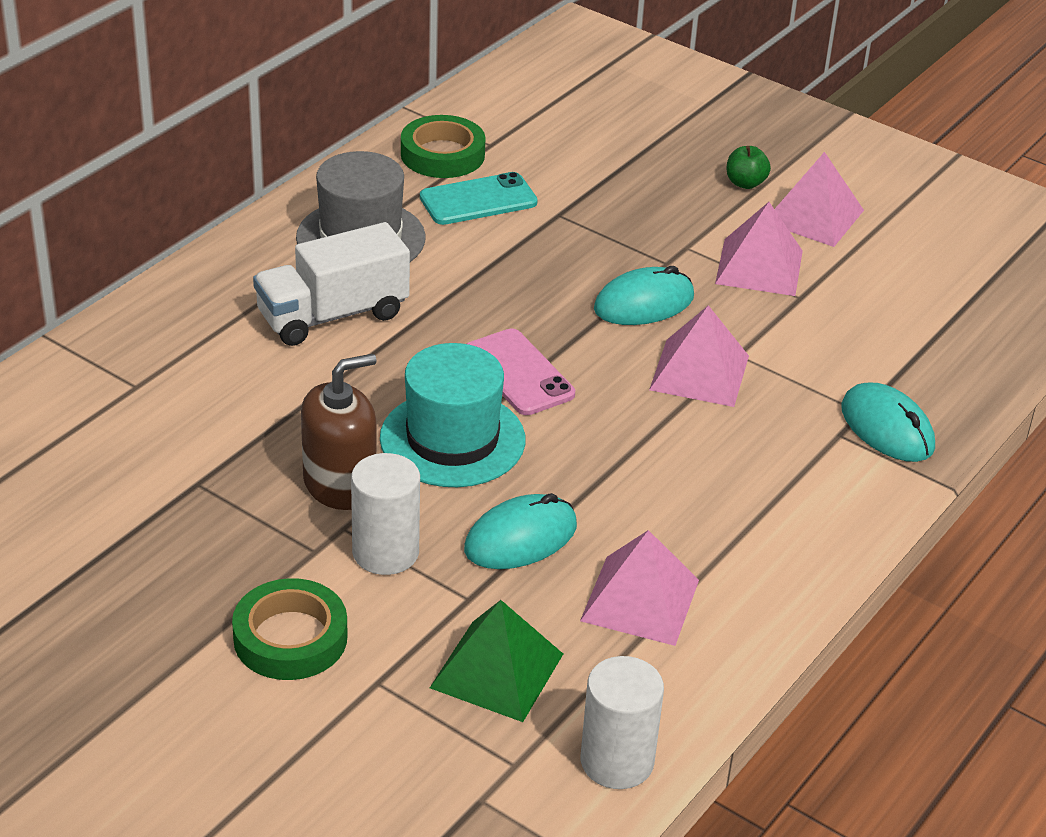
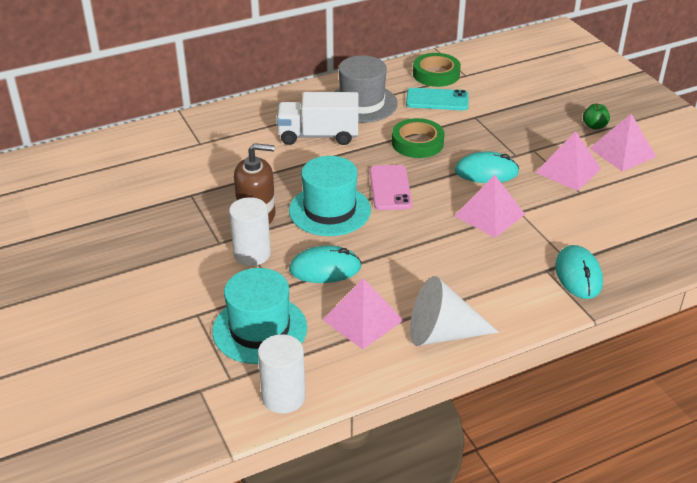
camera: 30 degrees right, 0 degrees up
(290, 638) = (174, 279): green tape -> green tape (417, 143)
(497, 670) = (260, 329): green pyramid -> turquoise hat
(768, 581) = (442, 333): none -> white cone

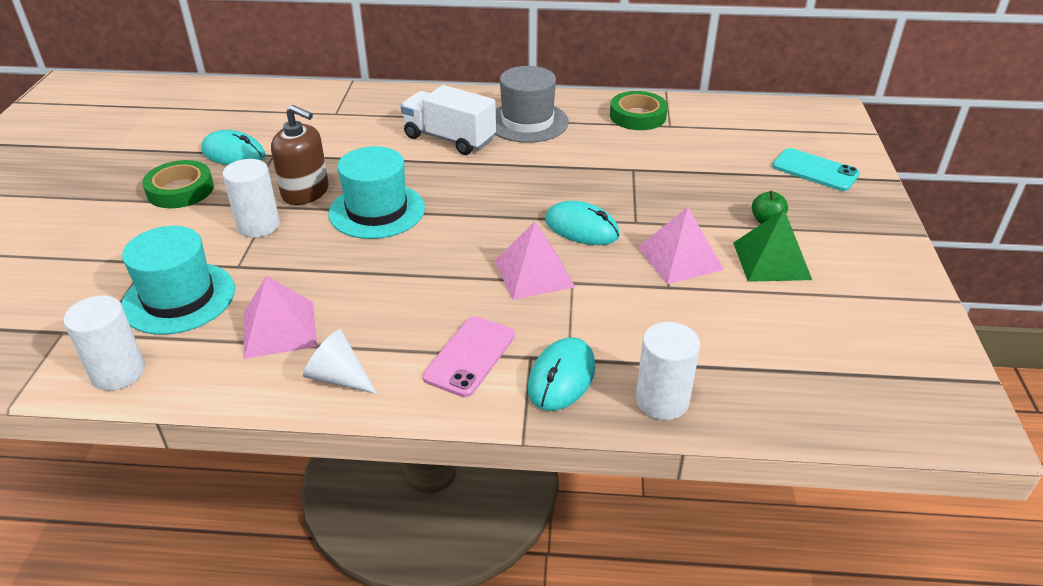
camera: 30 degrees right, 0 degrees up
(325, 268) = (305, 264): turquoise mouse -> turquoise mouse (234, 153)
(390, 188) = (460, 210): pink phone -> pink phone (469, 356)
(417, 143) = (540, 176): green tape -> green tape (180, 190)
(437, 100) = (610, 141): turquoise phone -> turquoise phone (815, 170)
(442, 333) = (338, 377): white cone -> white cone, size x0.65
(622, 152) = (771, 260): pink pyramid -> green pyramid
(647, 264) = (662, 400): none -> white cylinder

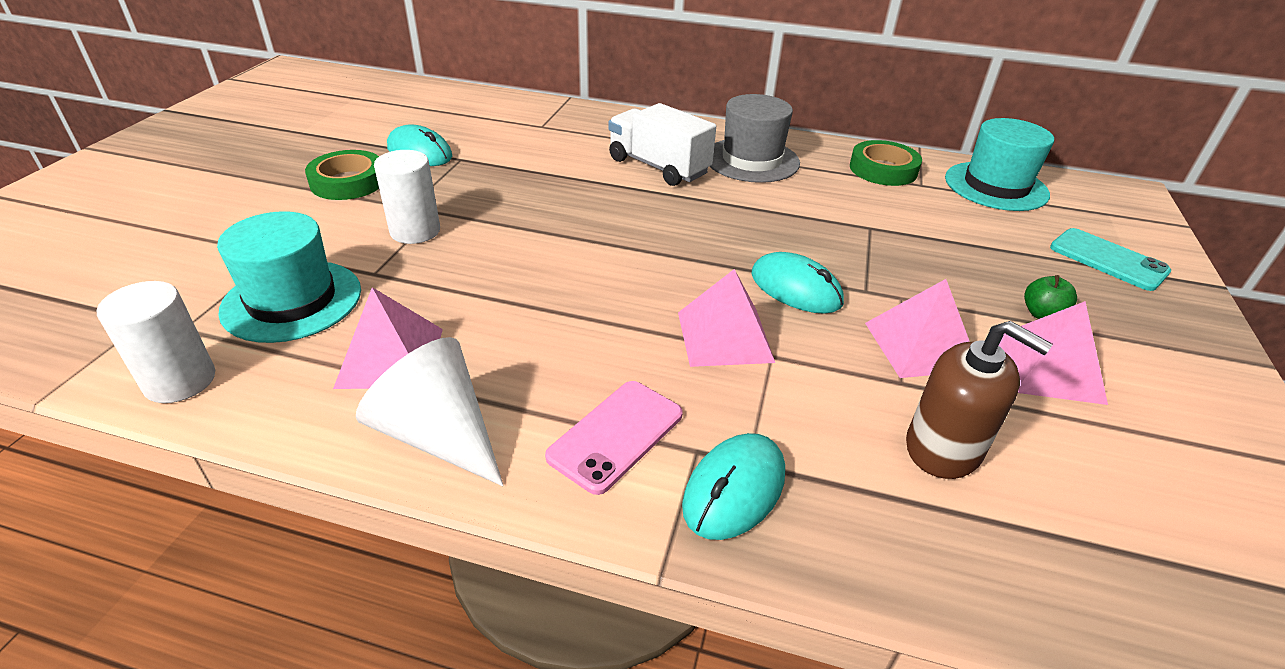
camera: 10 degrees right, 0 degrees up
(305, 192) = (481, 202): brown soap dispenser -> brown soap dispenser (943, 448)
(338, 377) = (438, 435): white cone -> white cone, size x1.54
(377, 211) = (553, 233): turquoise hat -> turquoise hat (996, 186)
(662, 400) = (875, 553): white cylinder -> none
(771, 260) = (1048, 368): green pyramid -> pink pyramid

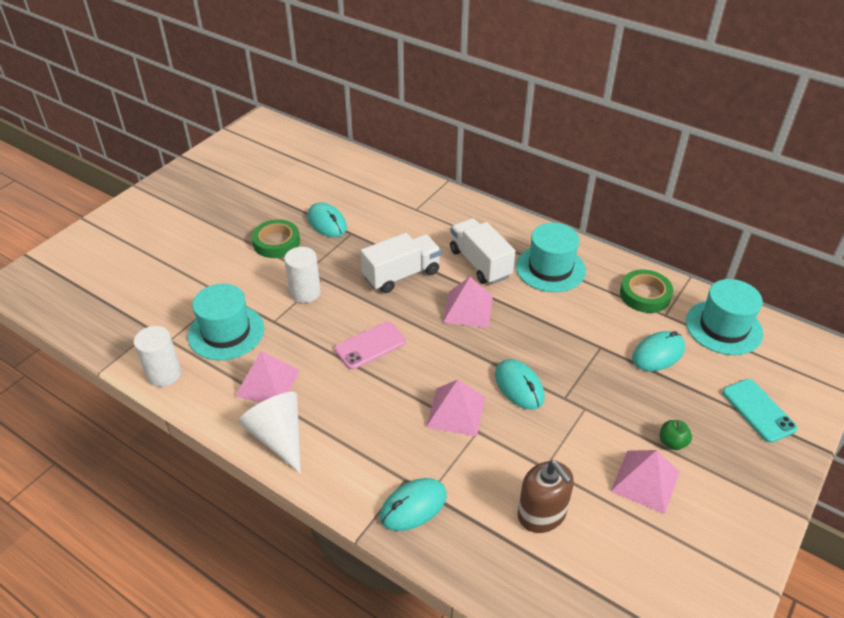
camera: 20 degrees right, 5 degrees up
(555, 192) = (401, 275): none -> white truck
(616, 435) = (366, 460): pink phone -> pink phone (370, 345)
(751, 160) = (550, 268): grey hat -> turquoise hat
(920, 345) = (573, 446): pink pyramid -> pink pyramid (468, 309)
(944, 223) = (658, 353): none -> turquoise mouse

